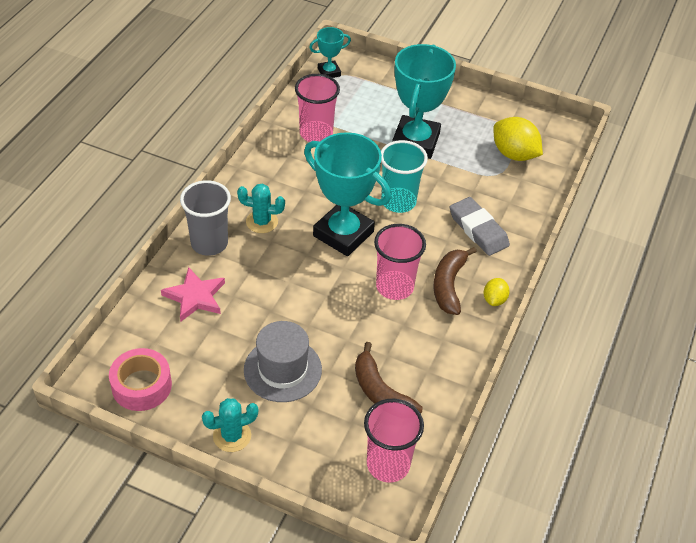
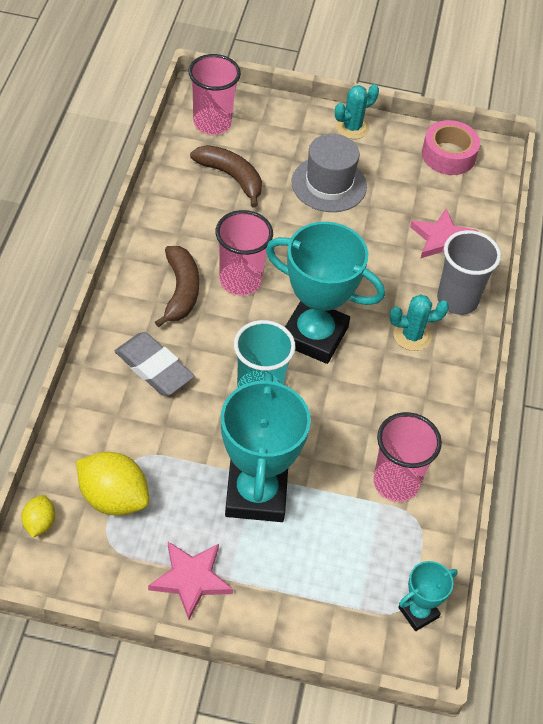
camera: 165 degrees right, 5 degrees up
(467, 107) = (191, 579): none -> pink star
(494, 300) = (128, 282): yellow lemon -> yellow lemon (39, 523)

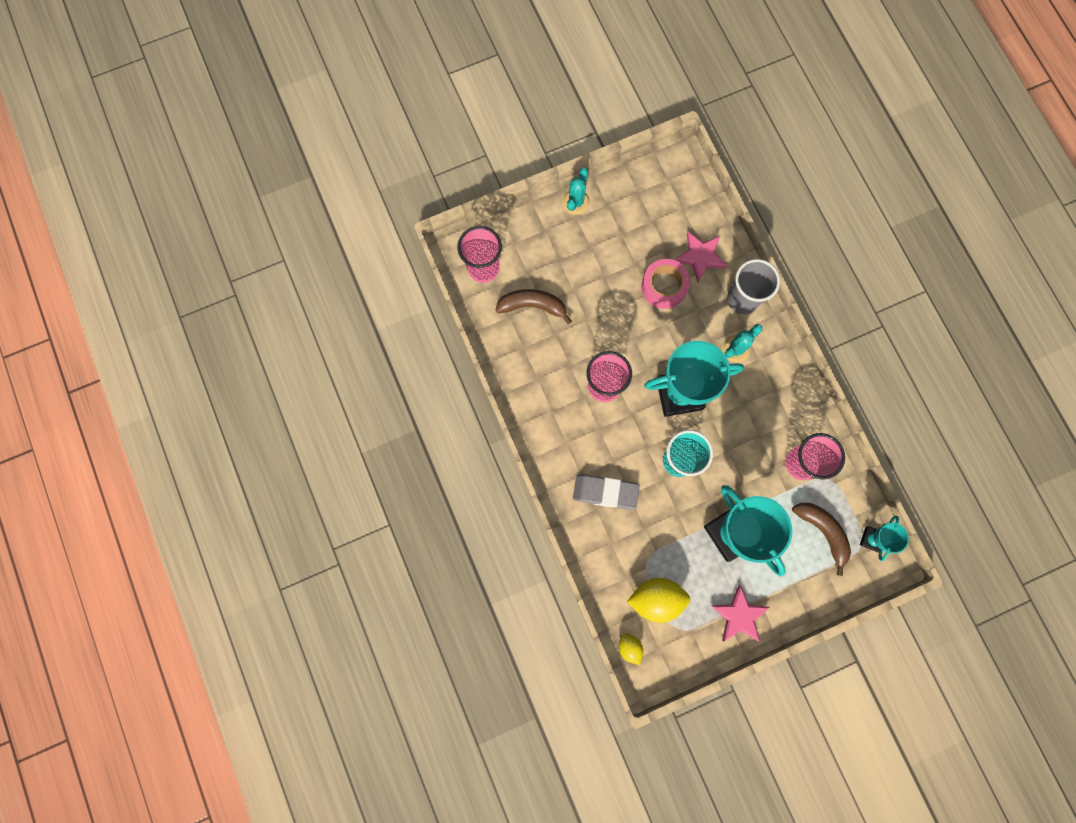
camera: 30 degrees left, 25 degrees up
(181, 291) = (575, 423): brown banana -> brown banana (822, 531)
(329, 184) = (598, 264): grey hat -> none
(448, 155) = (654, 179): pink tape -> pink tape (664, 287)

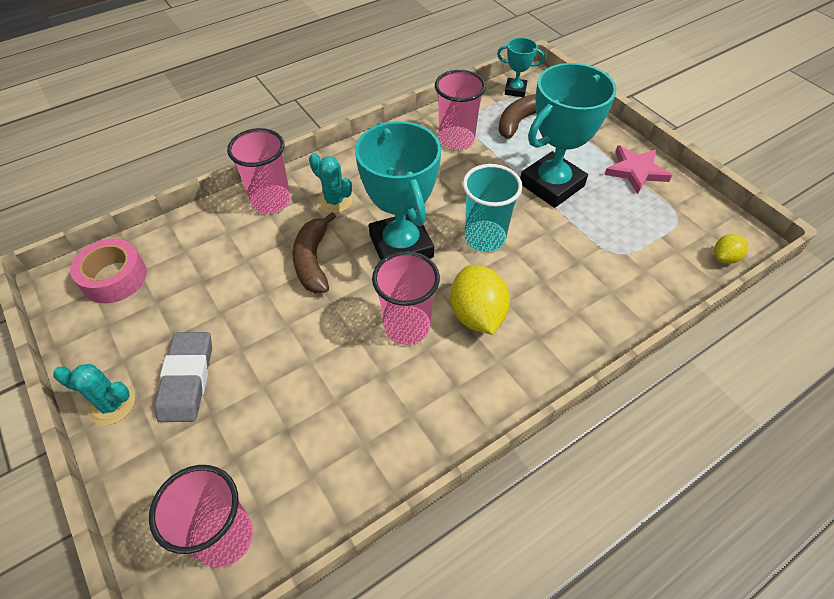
camera: 100 degrees left, 25 degrees down
(532, 306) = (292, 441): brown banana -> brown banana (313, 261)
(605, 492) = (550, 306): grey eraser -> grey eraser (187, 379)
(656, 599) = (656, 240): yellow lemon -> yellow lemon (477, 315)
(664, 287) = (256, 277): pink tape -> pink tape (114, 278)
(700, 257) = (213, 245): pink star -> none
(742, 299) = (271, 201): grey cup -> pink cup

